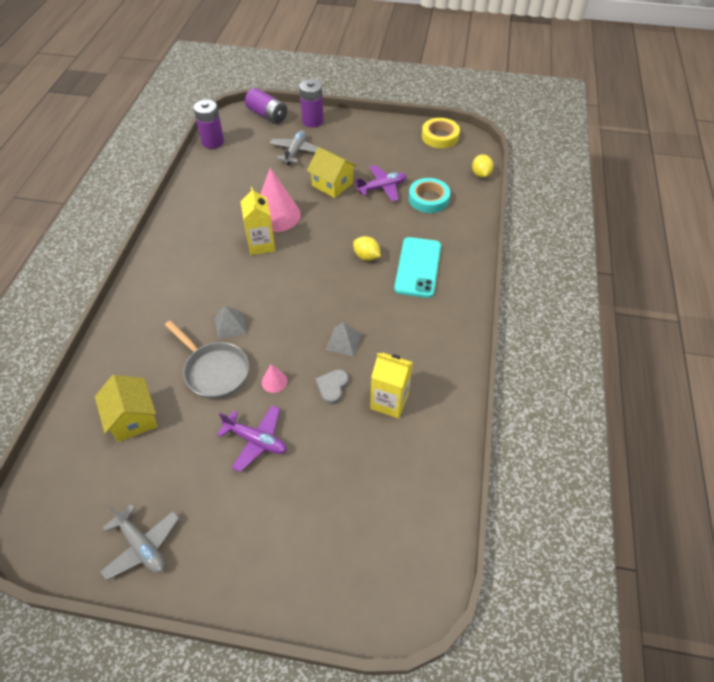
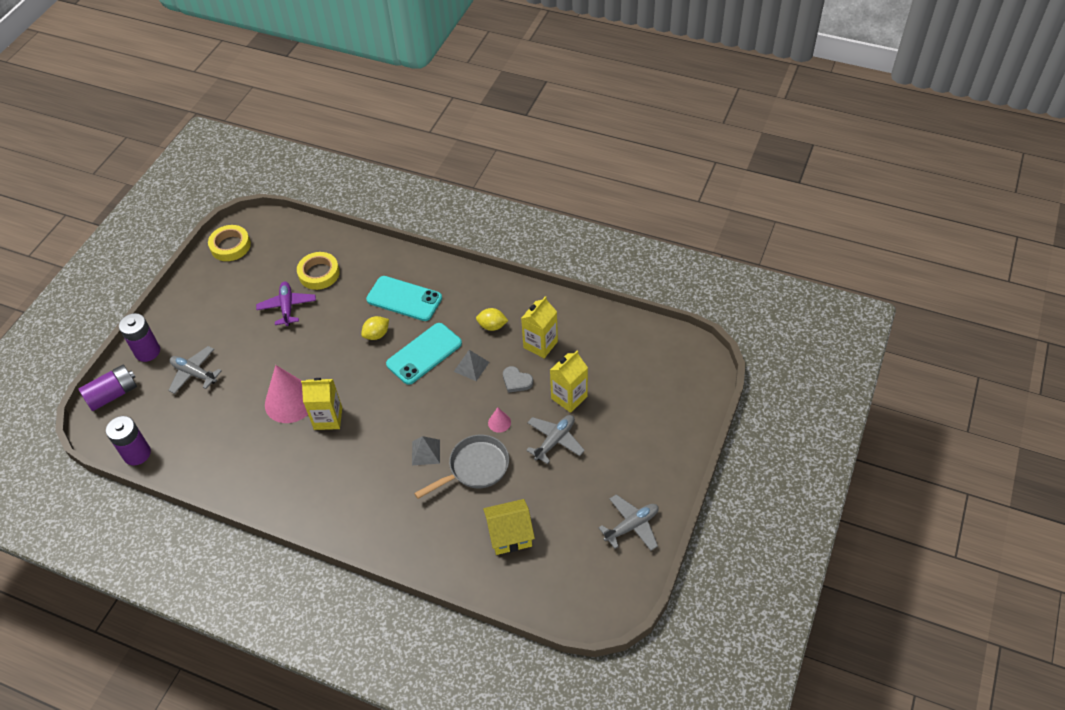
camera: 75 degrees left, 0 degrees up
(256, 440) = (555, 441): purple plane -> grey plane
(319, 445) = (569, 397): none -> yellow carton
(332, 184) = (263, 347): yellow house -> none
(351, 298) = (424, 354): none -> turquoise phone
(428, 199) = (319, 273): turquoise tape -> yellow tape
(481, 174) = (302, 227): yellow lemon -> yellow lemon (492, 326)

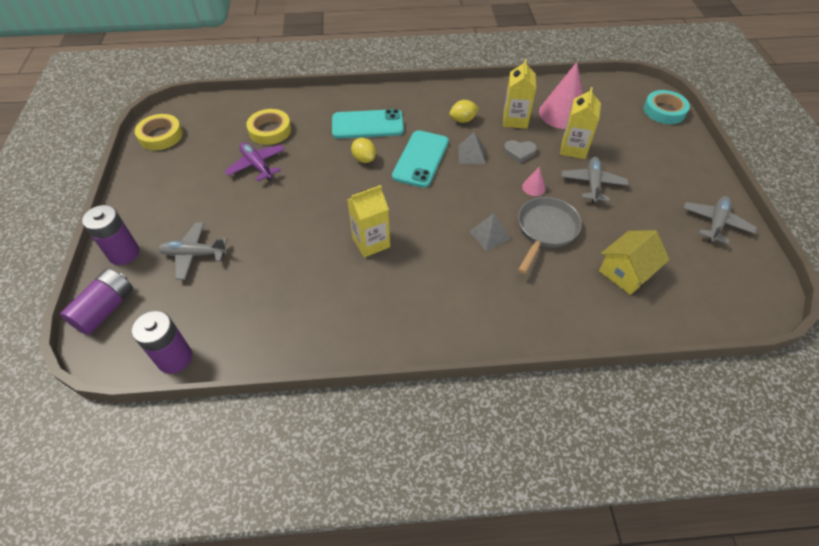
camera: 30 degrees left, 0 degrees up
(290, 401) = (320, 242): pink cone -> pink cone (562, 113)
(377, 334) = (364, 159): yellow lemon -> yellow lemon turned 60 degrees counterclockwise
(697, 390) = (664, 111): none -> turquoise tape

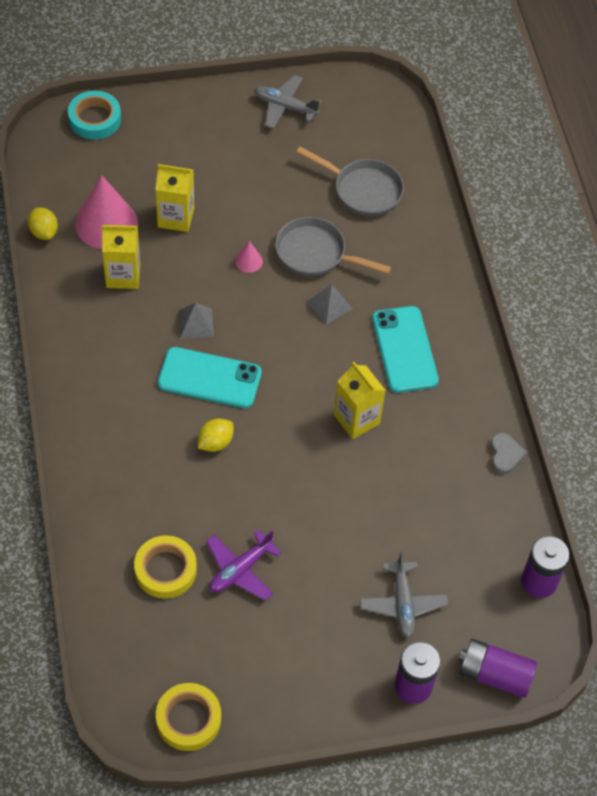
camera: 100 degrees left, 5 degrees up
(367, 125) = (144, 446): turquoise phone -> turquoise phone (404, 349)
(463, 120) = (126, 334): yellow lemon -> yellow lemon (44, 232)
(519, 152) = (187, 272): grey heart -> grey heart (505, 455)
(592, 184) = (236, 205): grey plane -> none
(626, 272) = (363, 190): yellow house -> grey pan

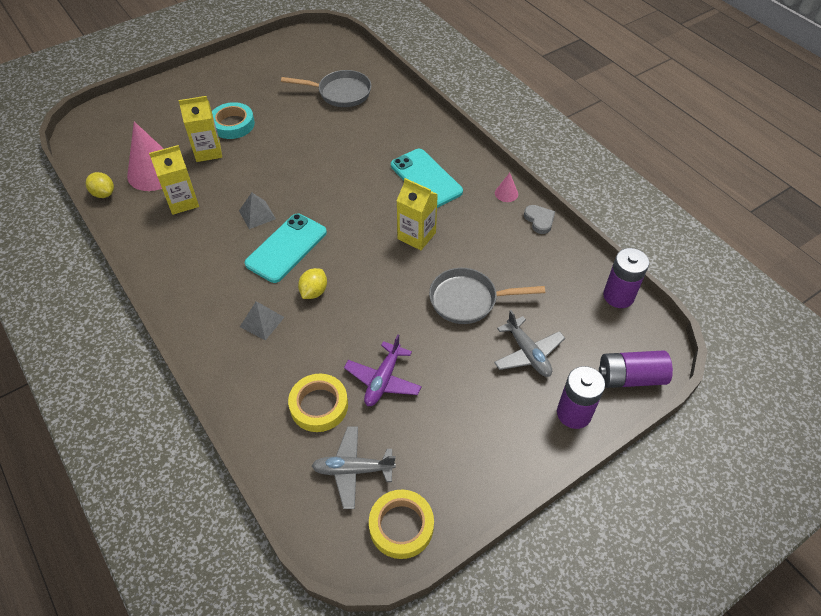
camera: 20 degrees left, 5 degrees down
(95, 119) = (116, 110): turquoise tape -> turquoise tape (233, 124)
(209, 378) = (286, 248): turquoise phone -> turquoise phone turned 45 degrees counterclockwise
(248, 261) = (278, 161): pink cone -> pink cone (506, 193)
(285, 107) = (258, 62): grey plane -> grey plane (353, 470)
(315, 253) = (326, 141): grey pan -> grey pan (468, 300)
(329, 305) = (354, 169): grey pyramid -> grey pyramid (262, 322)

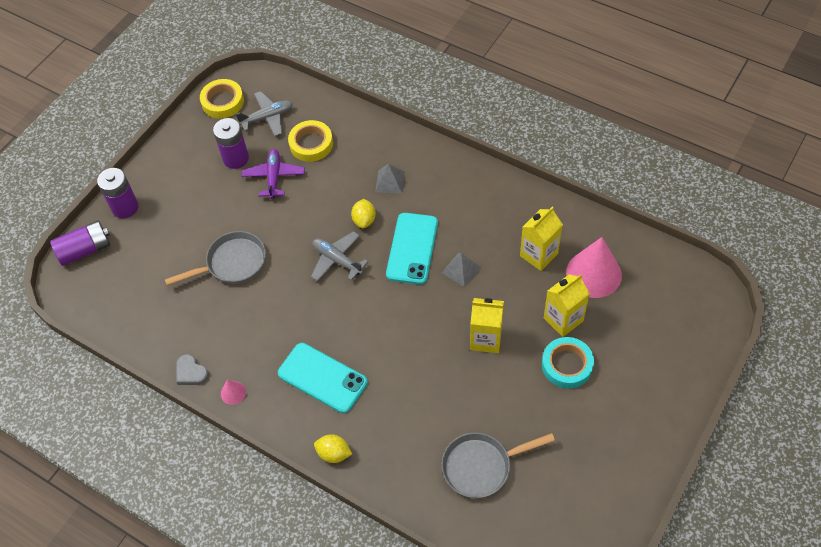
camera: 160 degrees right, 5 degrees up
(104, 194) = (616, 233): yellow lemon -> yellow lemon (334, 453)
(416, 236) = (302, 307): yellow carton -> yellow carton (486, 339)
(528, 353) = (170, 238): grey plane -> grey plane (337, 260)
(618, 296) = (102, 318): purple battery -> purple battery (236, 158)

